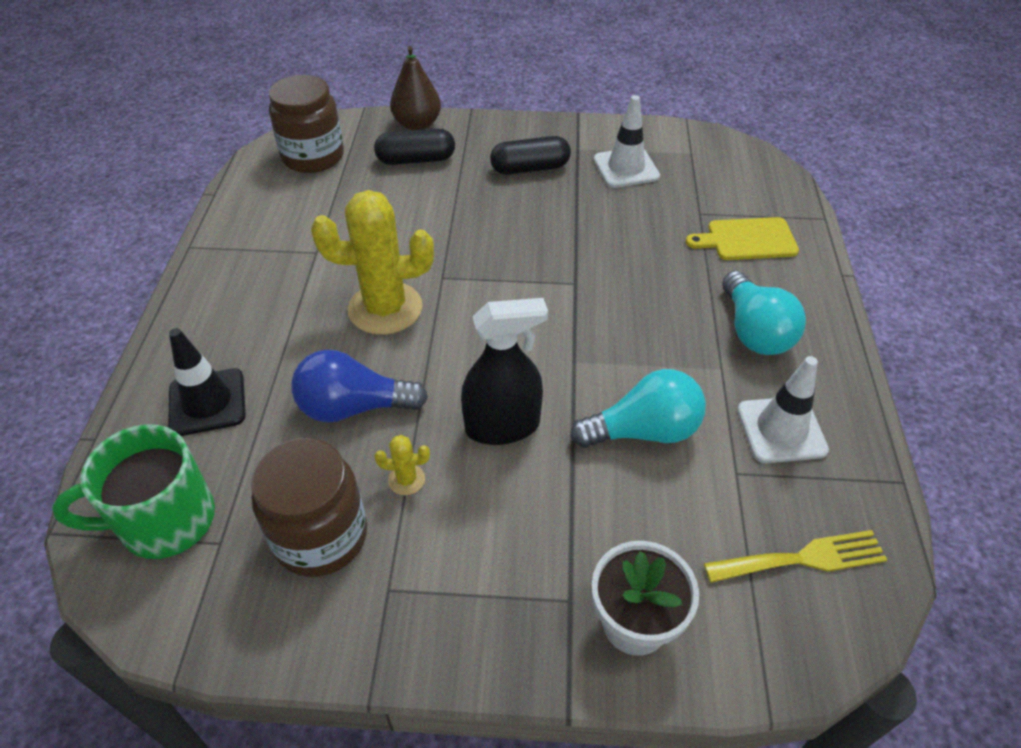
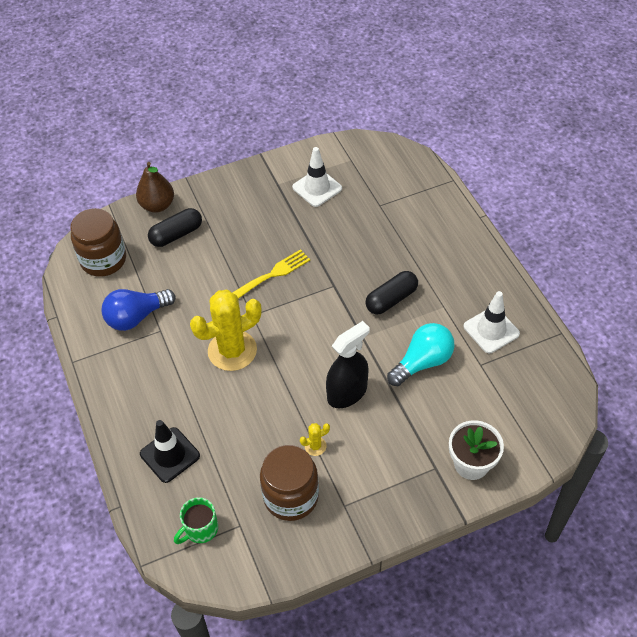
camera: 25 degrees left, 5 degrees up
(164, 521) = (200, 529): green mug -> green mug, size x0.61
(354, 407) = (257, 419): blue light bulb -> blue light bulb (136, 317)
(530, 168) = (256, 212): black capsule -> black capsule (391, 299)
(747, 240) = (416, 214): yellow cutting board -> none
(754, 331) = (450, 275): turquoise light bulb -> none
(802, 558) = (532, 395): yellow fork -> yellow fork (273, 274)

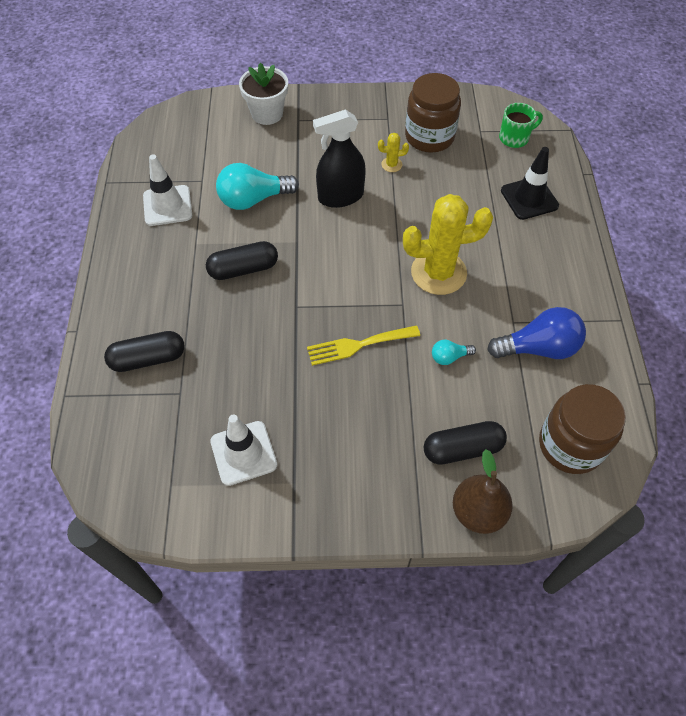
camera: 160 degrees left, 5 degrees up
(203, 288) = (449, 357): none -> turquoise light bulb
(416, 217) = (148, 359): none -> black capsule

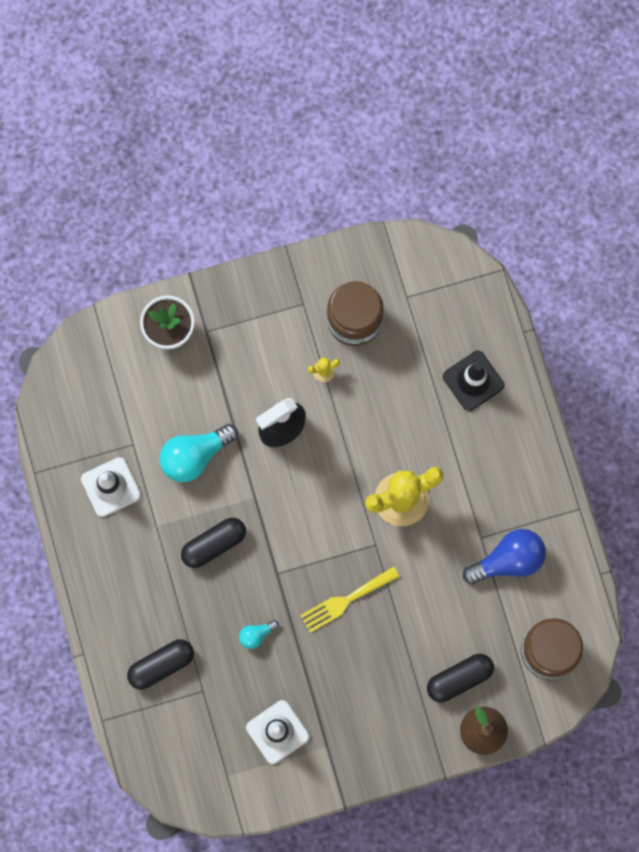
camera: 15 degrees left, 20 degrees up
(449, 357) = (430, 591): turquoise light bulb -> turquoise light bulb (256, 635)
(515, 138) = (445, 298): green mug -> none

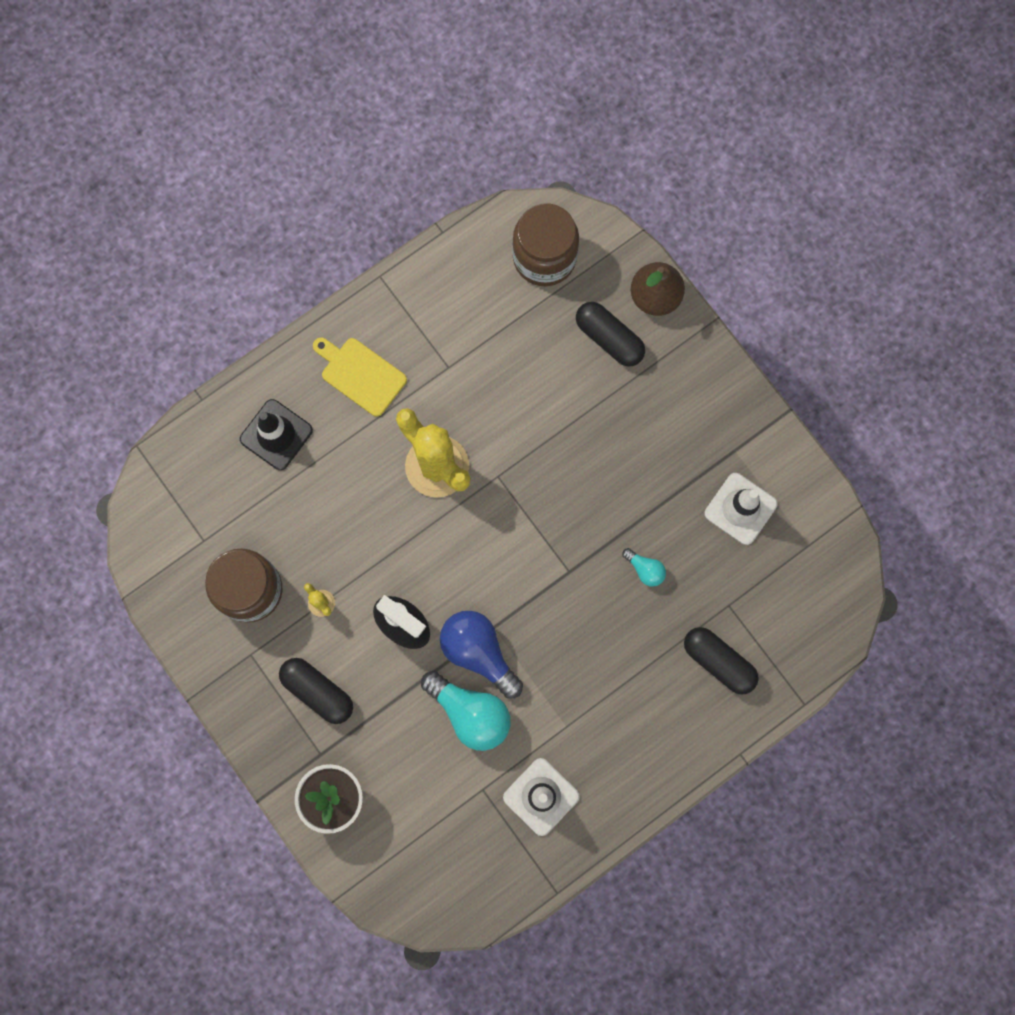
camera: 110 degrees left, 0 degrees up
(214, 544) = (563, 653): black capsule -> black capsule (318, 691)
(346, 600) = (571, 486): yellow fork -> none
(499, 464) = (360, 375): none -> yellow cutting board
(508, 560) = (463, 331): blue light bulb -> blue light bulb (479, 652)

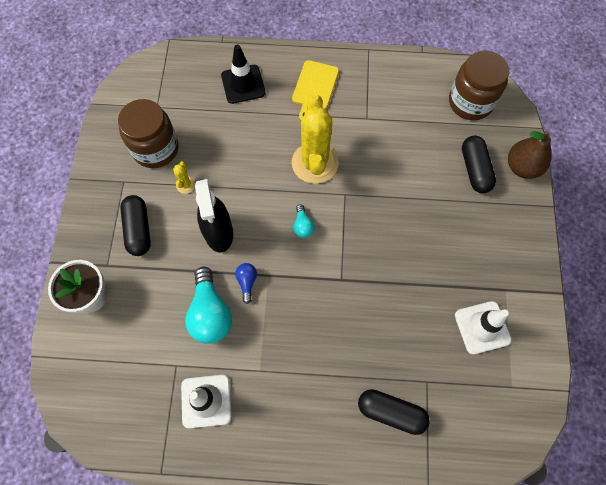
camera: 40 degrees right, 10 degrees down
(360, 375) = (314, 88): yellow cutting board -> yellow cutting board turned 150 degrees counterclockwise
(479, 652) = (247, 282): blue light bulb -> blue light bulb, size x0.49
(645, 569) = (389, 315): turquoise light bulb -> turquoise light bulb (303, 226)
(718, 662) = (391, 412): black capsule -> black capsule turned 60 degrees counterclockwise

